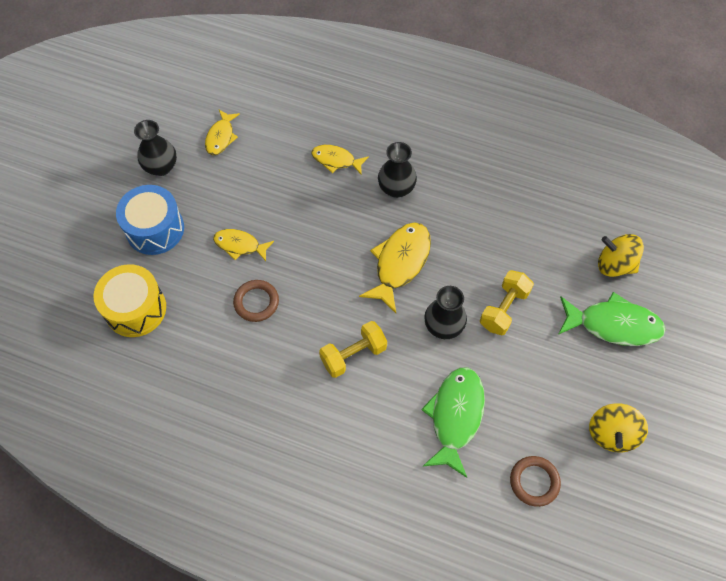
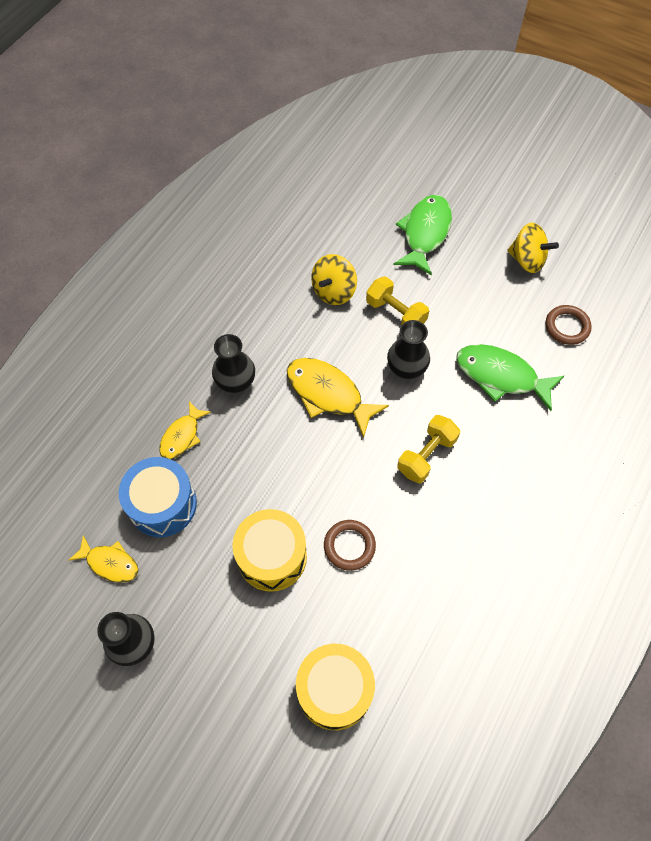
camera: 80 degrees left, 0 degrees up
(155, 229) = (226, 658): blue drum -> blue drum (162, 504)
(240, 245) = (272, 556): yellow fish -> yellow drum
(353, 355) = (426, 455): yellow dumbbell -> yellow dumbbell turned 60 degrees clockwise
(614, 265) = (364, 217): yellow spinning top -> yellow spinning top (334, 291)

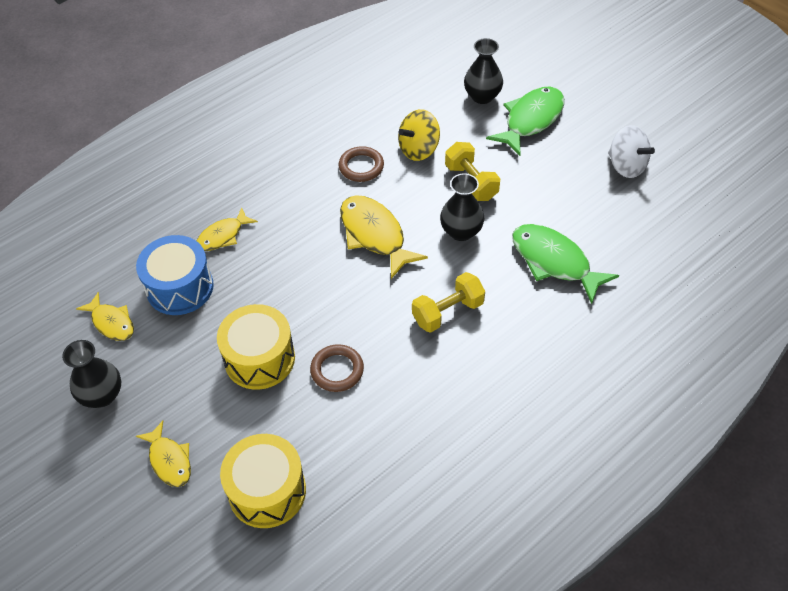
camera: 20 degrees right, 10 degrees down
(229, 690) = (169, 460): none -> yellow fish
(235, 382) = (292, 203): black vase -> black vase (482, 96)
(527, 260) = (626, 166): yellow spinning top -> white spinning top
(567, 327) = (643, 234): brown ring -> brown ring (361, 167)

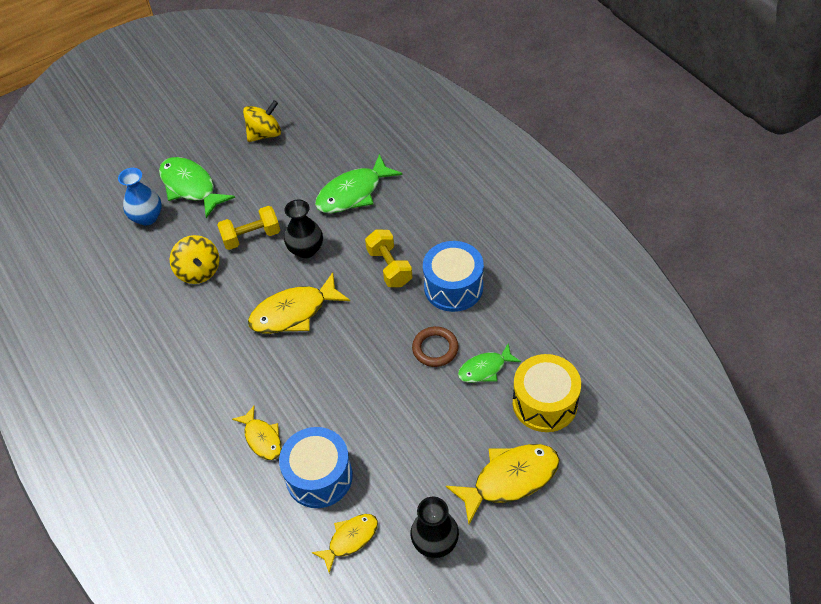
camera: 80 degrees left, 0 degrees up
(169, 460) = (510, 479): yellow fish -> yellow fish, size x1.67
(259, 358) = (414, 407): yellow drum -> none
(312, 423) = (485, 369): none -> green fish
(361, 167) = (206, 318): brown ring -> none
(427, 380) = (453, 287): none -> blue drum
(482, 96) = (147, 217): black vase -> blue vase
(626, 166) = (265, 134): white spinning top -> yellow spinning top

